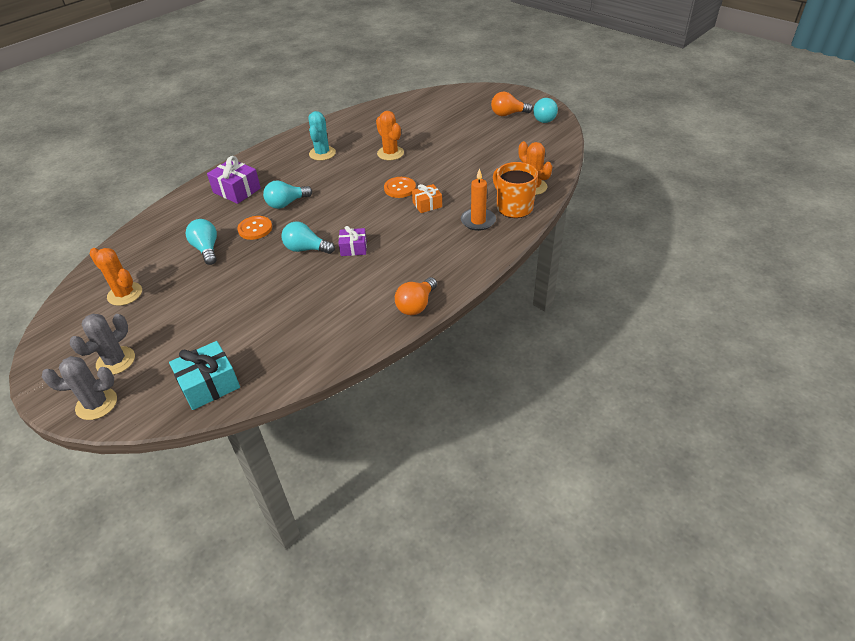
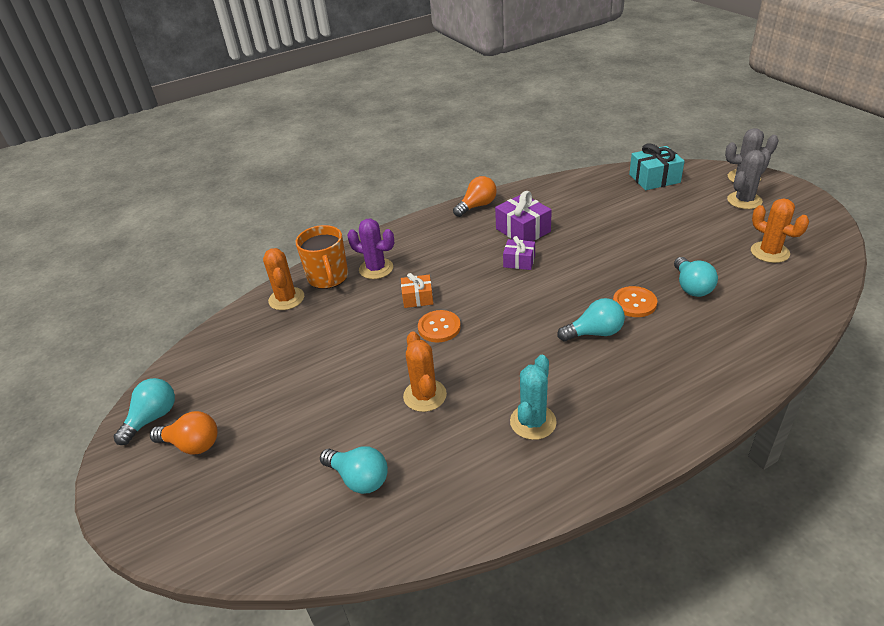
camera: 160 degrees left, 5 degrees down
(237, 190) = (672, 371): purple gift -> purple gift (523, 230)
(306, 249) = (571, 268): turquoise light bulb -> turquoise light bulb (359, 478)
(478, 221) = (376, 269): orange candle -> purple cactus

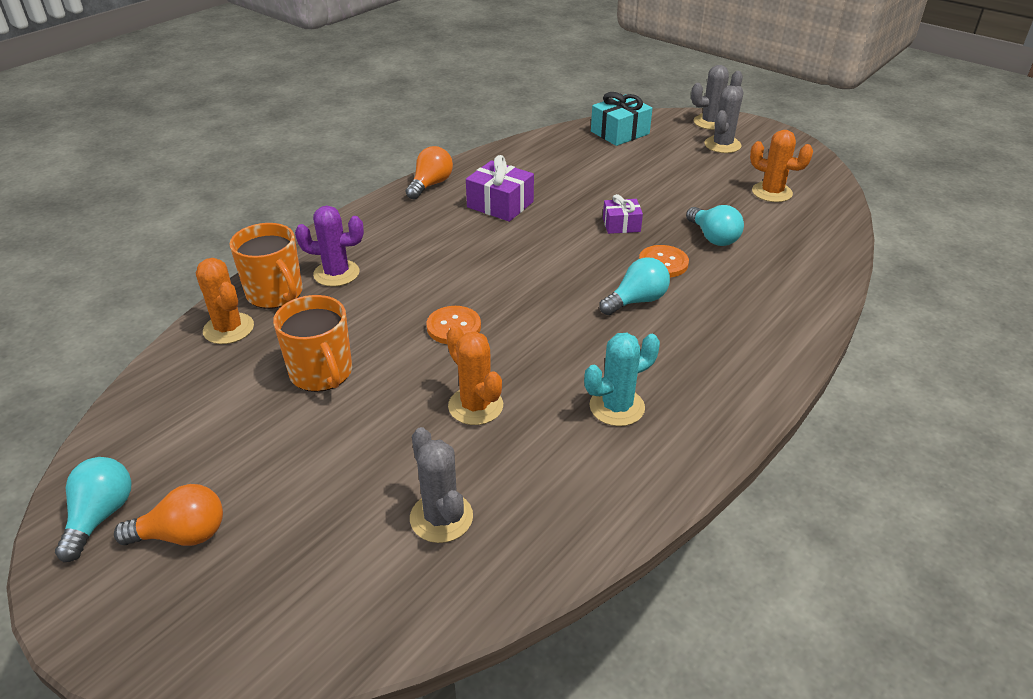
camera: 25 degrees left, 0 degrees up
(330, 345) = (321, 373): none -> orange mug
(359, 478) = (441, 517): turquoise light bulb -> grey cactus
(418, 298) = (409, 298): orange gift -> none
(519, 261) = (513, 239): purple gift -> purple gift (621, 225)
(533, 422) = (617, 407): turquoise cactus -> turquoise cactus turned 60 degrees clockwise

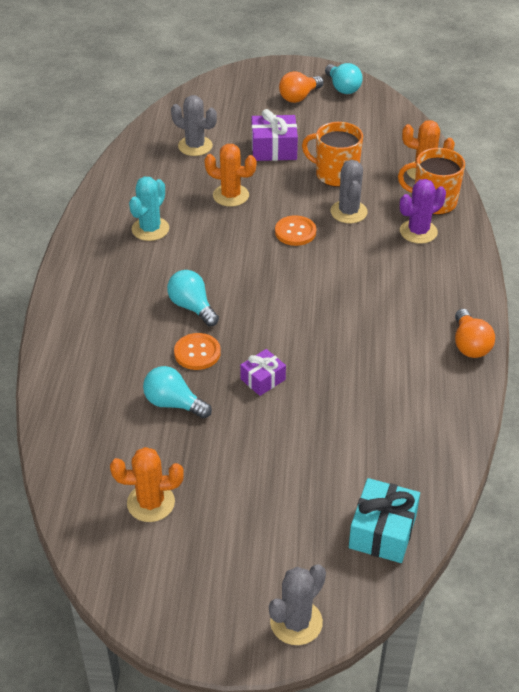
camera: 145 degrees right, 5 degrees up
(500, 204) = (385, 351): purple gift -> purple gift (274, 149)
(636, 301) = (192, 307): turquoise light bulb -> turquoise light bulb turned 120 degrees clockwise
(722, 145) = (251, 572): grey cactus -> grey cactus (348, 212)

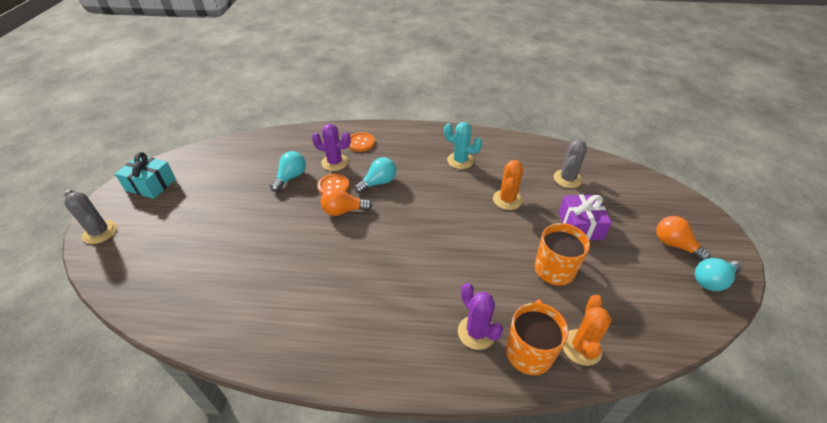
camera: 90 degrees right, 0 degrees up
(141, 356) = (335, 162): none -> purple cactus
(151, 503) = (217, 171): orange cactus -> none
(263, 379) = (301, 218): purple gift -> none
(295, 232) = (465, 238): orange button -> orange button (361, 143)
(348, 212) = (499, 276): grey cactus -> none
(382, 531) = (140, 279): turquoise gift -> turquoise gift (151, 185)
(469, 345) = (311, 361): orange light bulb -> orange light bulb (343, 211)

